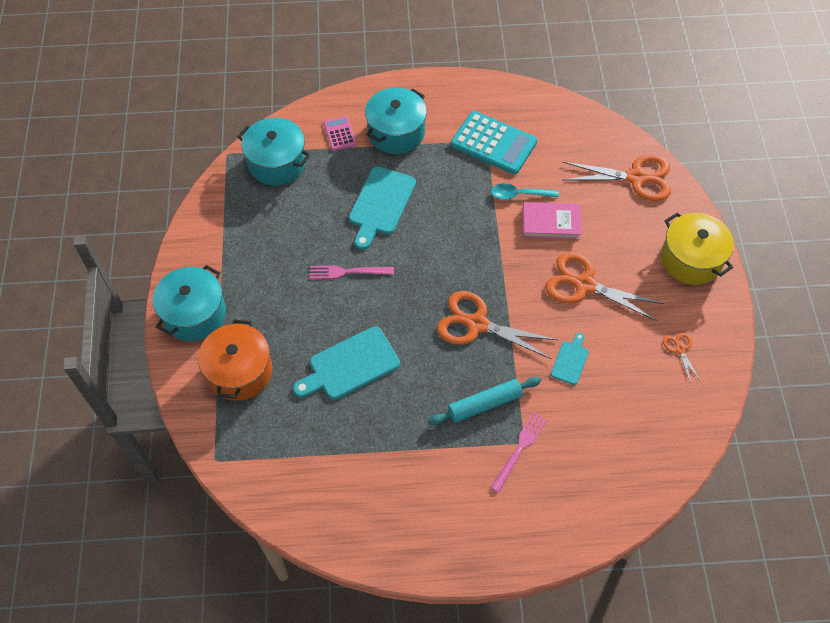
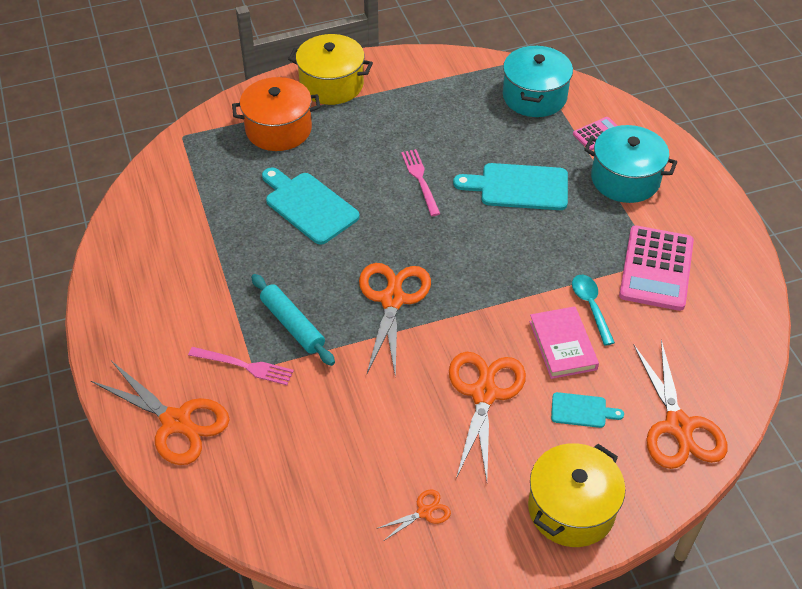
camera: 75 degrees right, 10 degrees down
(194, 314) = (331, 84): turquoise pot -> yellow pot
(493, 143) = (656, 268): turquoise calculator -> pink calculator
(566, 512) = (176, 422): none -> orange scissors
(570, 360) = (372, 396): turquoise cutting board -> turquoise cutting board (582, 411)

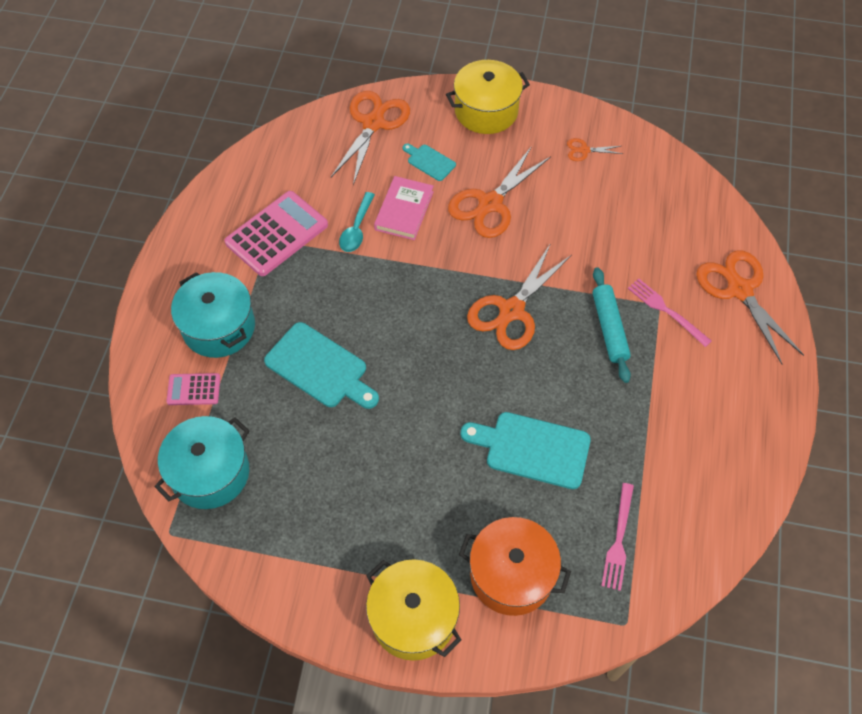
camera: 150 degrees left, 10 degrees up
(308, 205) = (532, 449): turquoise cutting board -> turquoise cutting board turned 120 degrees clockwise
(420, 180) = (405, 424): pink fork -> pink fork (618, 540)

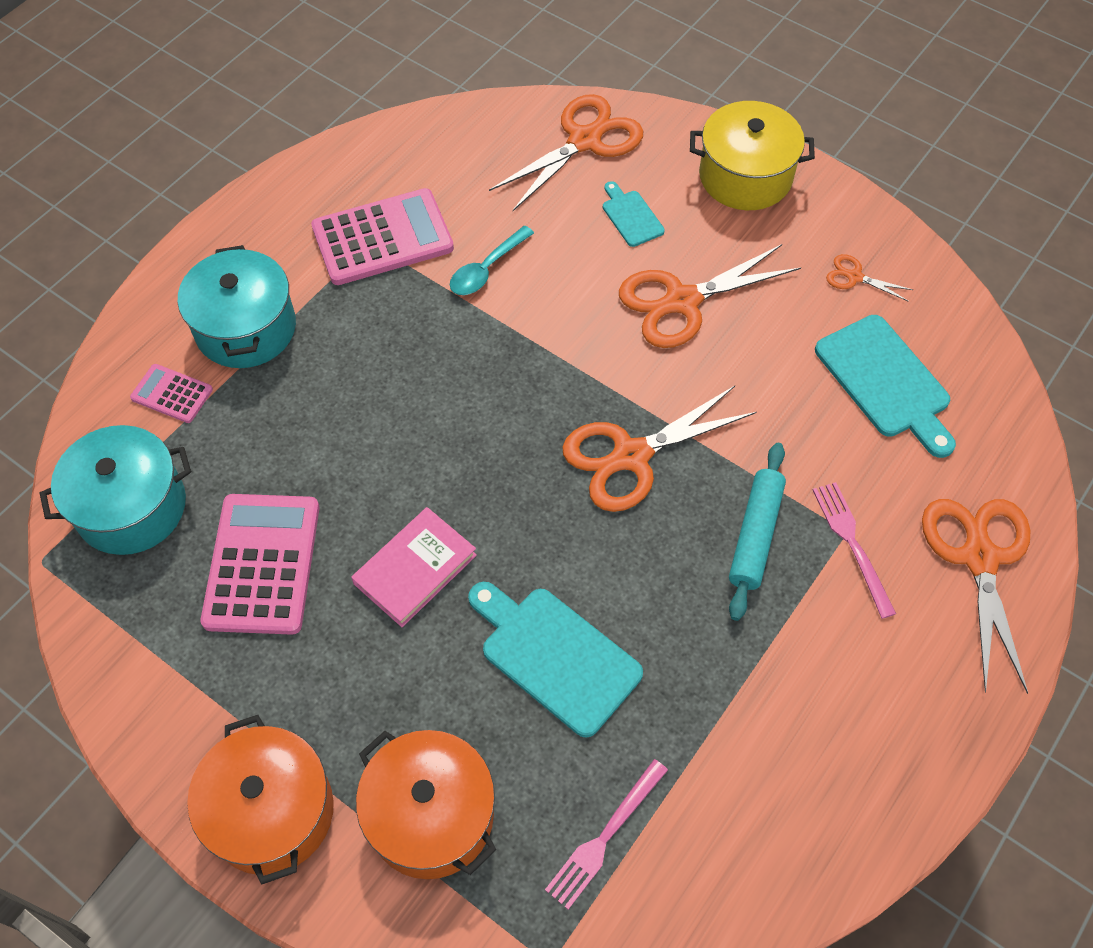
camera: 25 degrees right, 0 degrees up
(319, 472) = (262, 564): none -> pink calculator
(320, 368) = (339, 430): turquoise cutting board -> turquoise cutting board (885, 382)
(404, 210) = (561, 268): pink book -> pink book (415, 569)
(413, 617) = (271, 811): yellow pot -> orange pot

